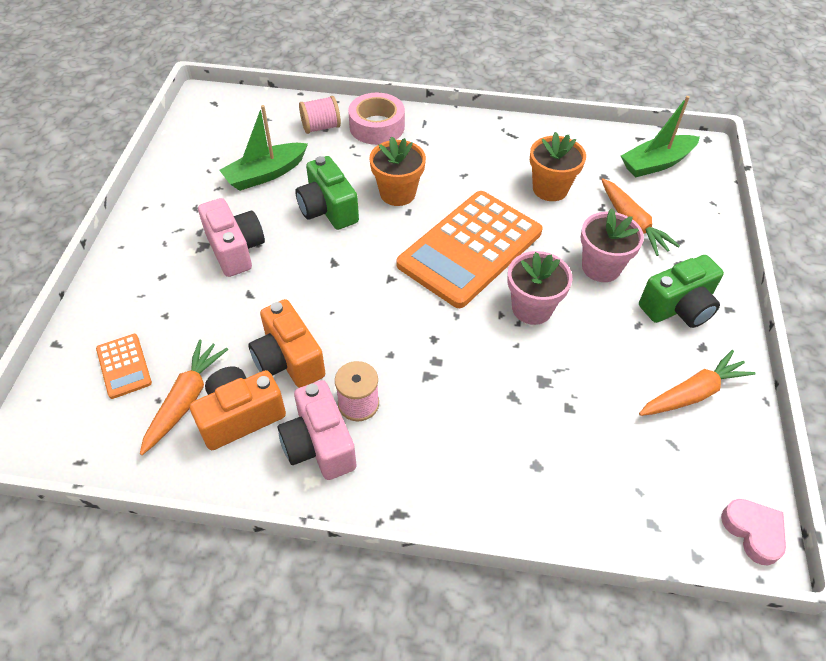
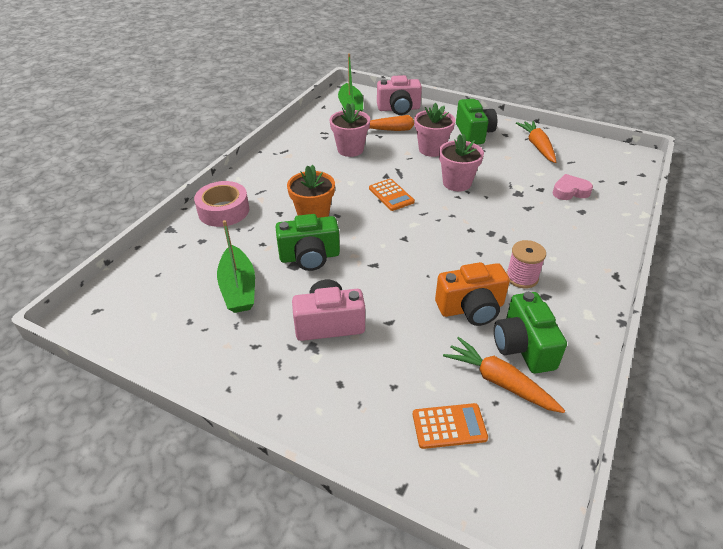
camera: 70 degrees left, 10 degrees down
(240, 416) = (523, 346): orange camera -> green camera
(319, 444) = (556, 304): pink camera -> pink camera (398, 109)
(321, 127) = (198, 242): pink spool -> none
(470, 248) = (391, 195): orange calculator -> orange calculator, size x0.43
(550, 189) = (350, 149): orange flower pot -> pink flower pot
(753, 532) = (627, 154): pink heart -> pink heart (570, 191)

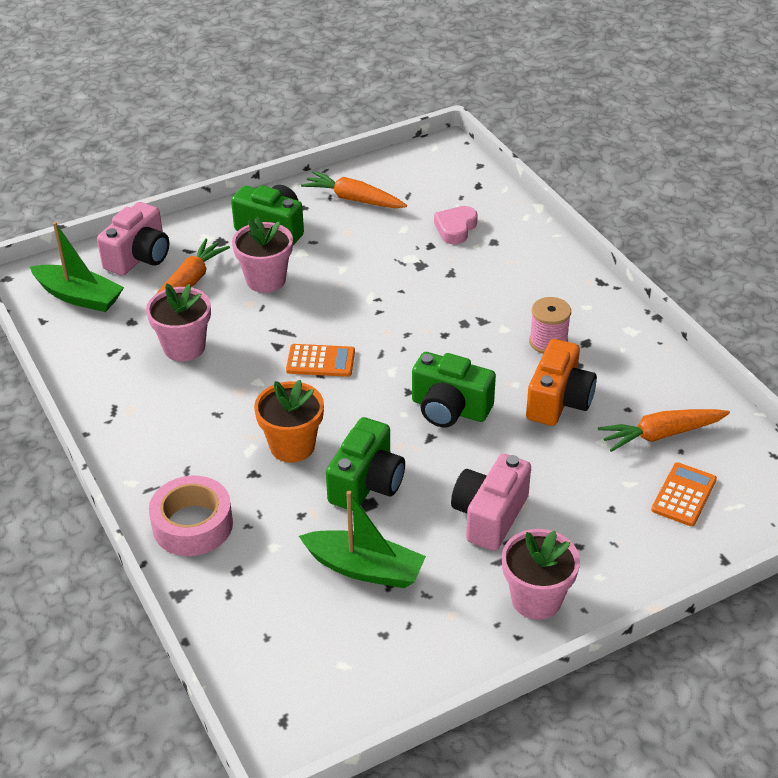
camera: 55 degrees left, 0 degrees up
(457, 183) = (354, 298): pink flower pot -> pink flower pot (536, 599)
(523, 346) = (634, 395): green camera -> green camera (449, 409)

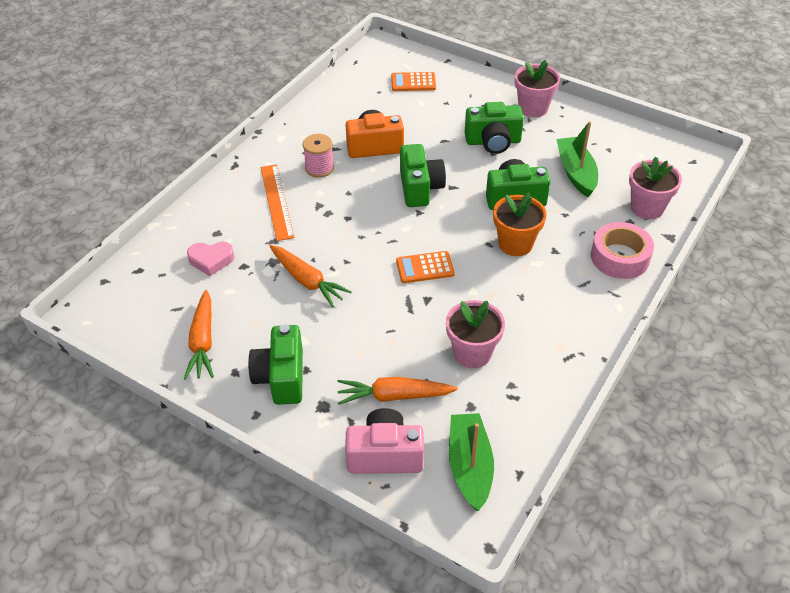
camera: 120 degrees left, 5 degrees up
(266, 280) = (355, 345): pink flower pot -> pink flower pot (647, 208)
(320, 361) = (425, 267): orange calculator -> orange calculator turned 75 degrees counterclockwise
(489, 516) = (493, 142): pink camera -> green camera
(512, 293) = (277, 201): none -> orange ruler
(661, 434) = (371, 101): orange carrot -> orange carrot (307, 281)

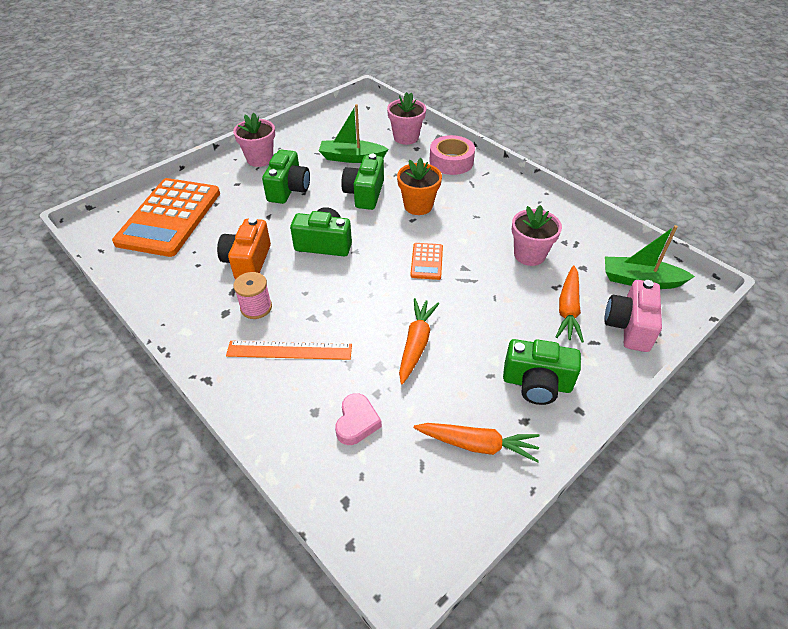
camera: 75 degrees left, 0 degrees up
(307, 281) = (416, 344): orange carrot -> orange carrot turned 45 degrees counterclockwise
(413, 82) = (169, 217): orange calculator -> orange calculator, size x2.32

